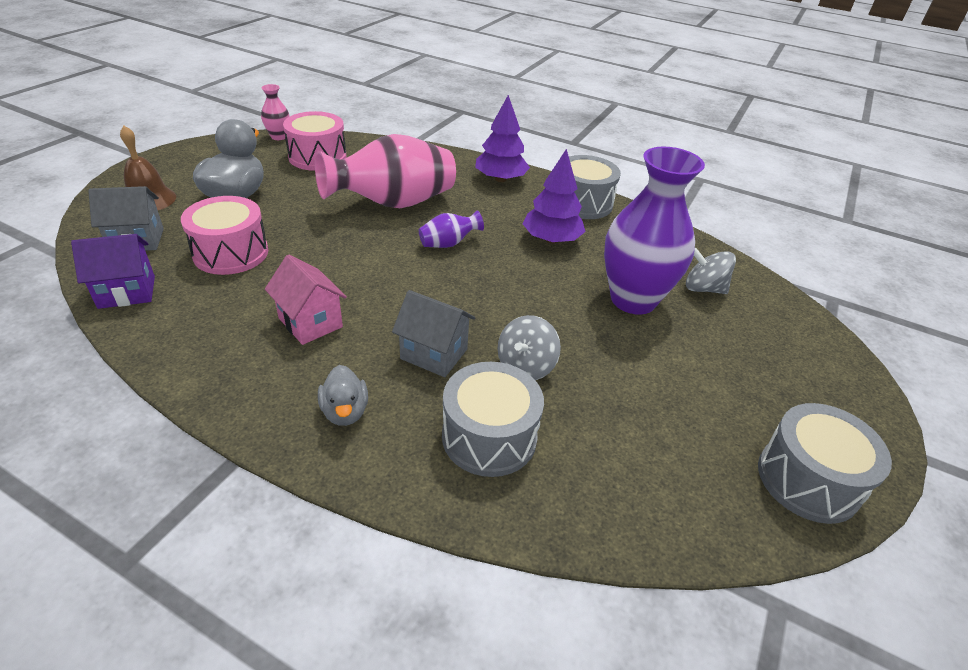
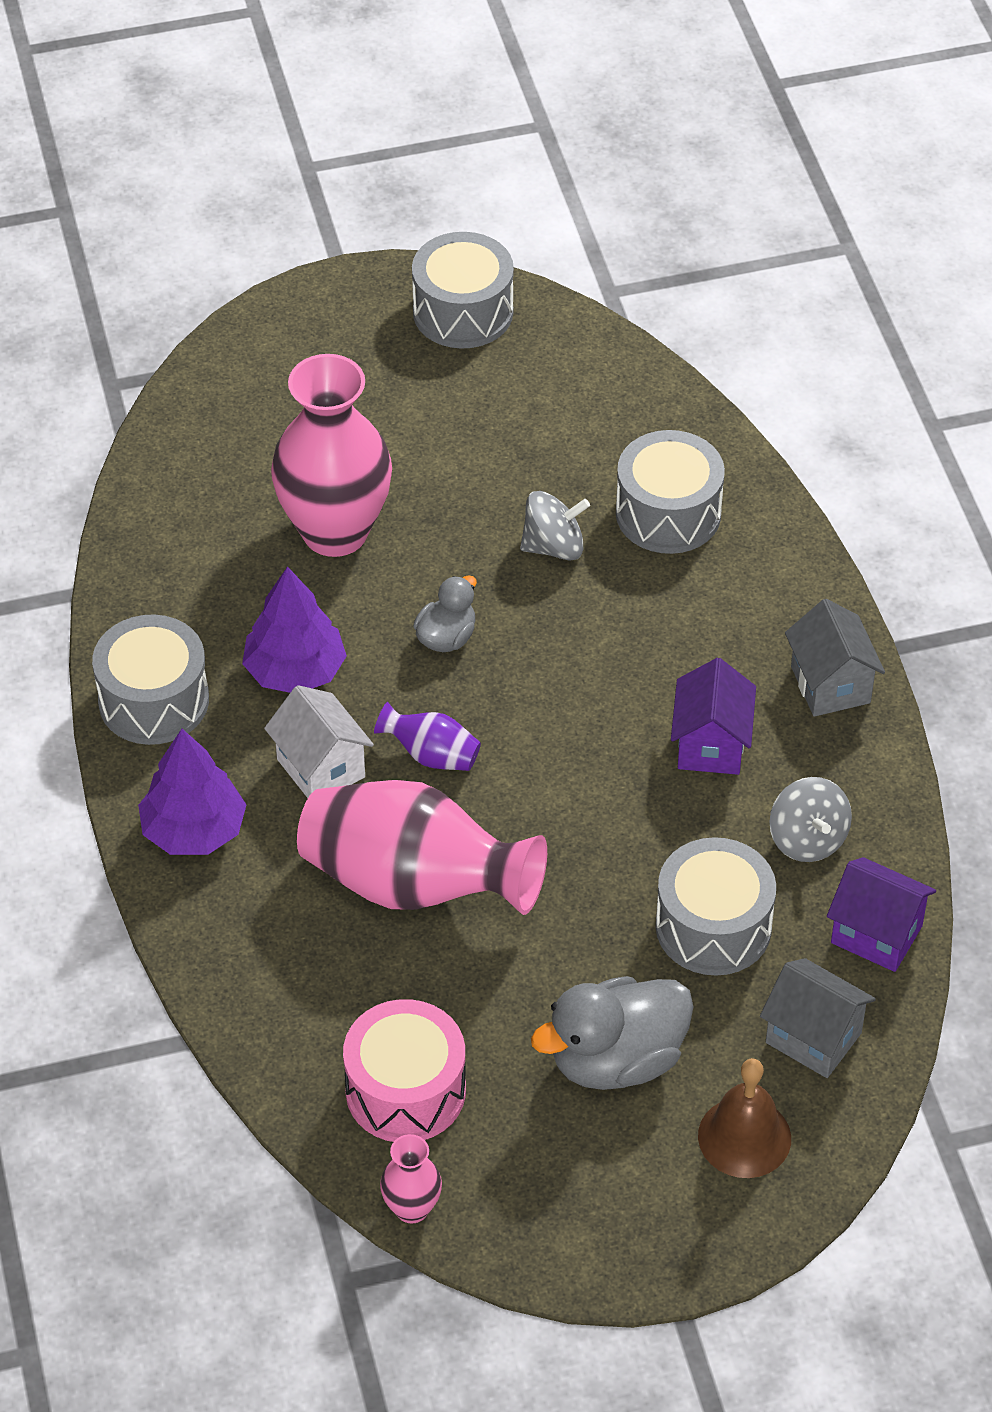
camera: 130 degrees left, 10 degrees up
(231, 253) = (713, 926): pink drum -> grey drum
(310, 322) = (711, 745): pink house -> purple house
(345, 411) = (767, 620): grey duck -> grey duck (446, 637)
(434, 354) = (625, 620): grey house -> grey house (830, 685)
(486, 217) = (321, 768): none -> white house
(633, 299) = (335, 532): purple vase -> pink vase
(703, 288) = (234, 488): grey spinning top -> grey spinning top (807, 839)

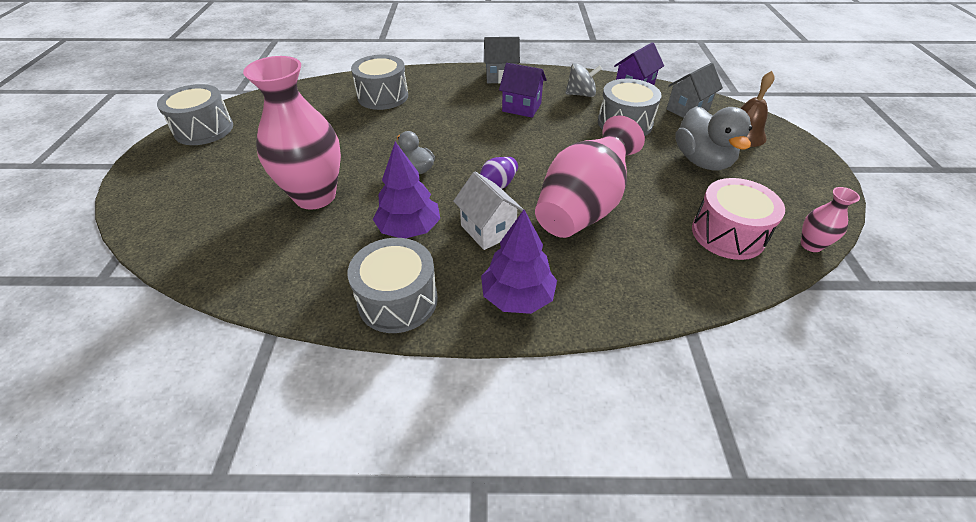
camera: 75 degrees left, 5 degrees down
(321, 768) = (488, 230): white house -> white house turned 75 degrees clockwise
(554, 546) = (380, 128): grey spinning top -> none

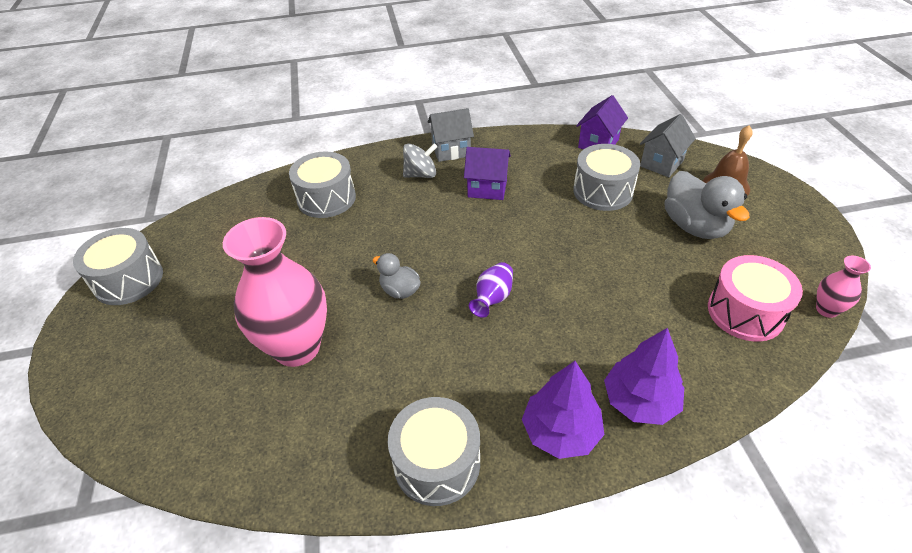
camera: 10 degrees left, 0 degrees up
(409, 229) = (417, 370): purple tree -> purple tree (640, 401)
(488, 230) = (503, 355): white house -> none
(581, 94) = (545, 160): grey spinning top -> grey spinning top (421, 174)
(583, 208) = (592, 307): pink vase -> none

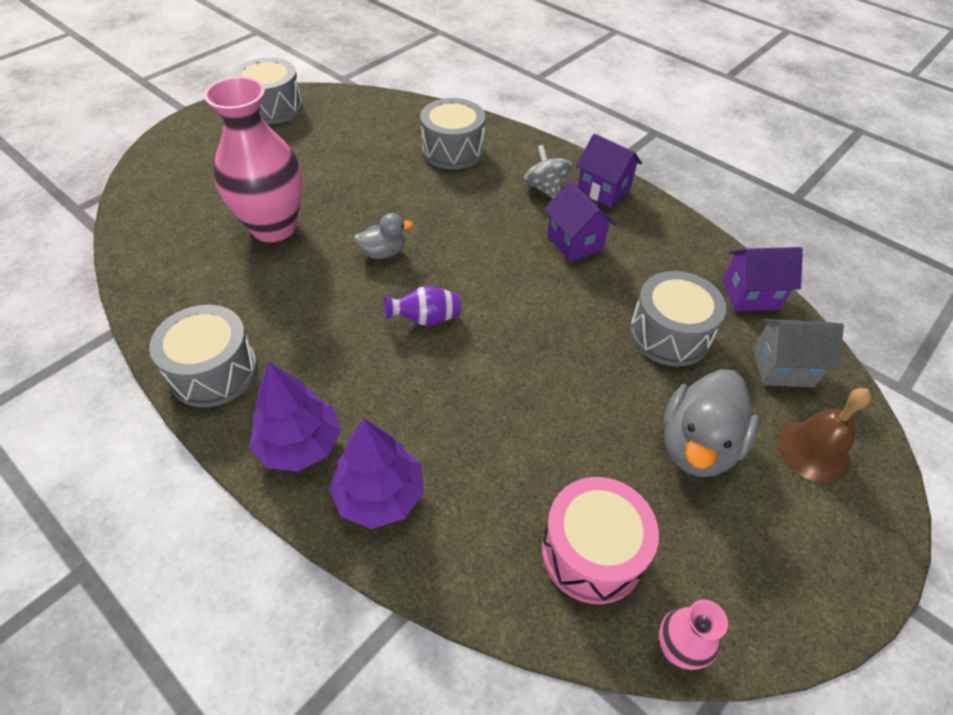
camera: 50 degrees right, 5 degrees up
(400, 290) = (383, 253): grey duck -> grey duck turned 75 degrees clockwise
(421, 174) = (545, 188): grey spinning top -> grey spinning top turned 150 degrees counterclockwise
(451, 150) = (603, 190): grey house -> purple house

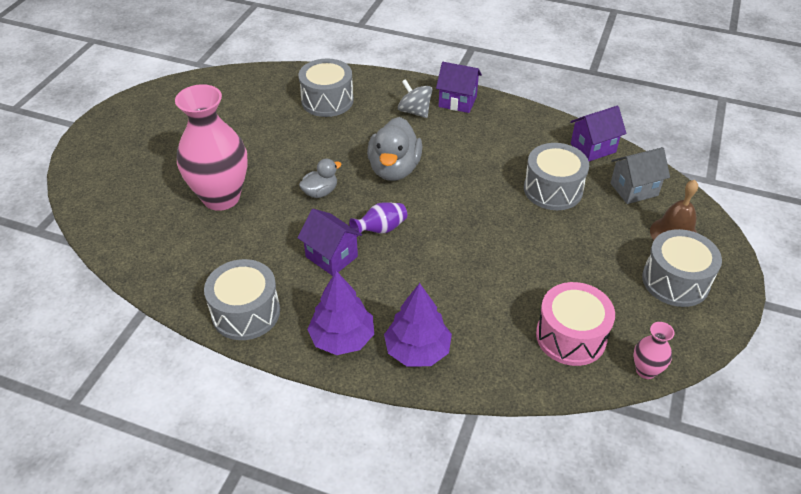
camera: 20 degrees left, 5 degrees down
(273, 107) = (155, 103): grey drum -> grey drum (675, 281)
(574, 242) = (457, 145): purple house -> purple house (331, 256)
(697, 445) = (604, 253): grey duck -> grey duck (394, 169)

